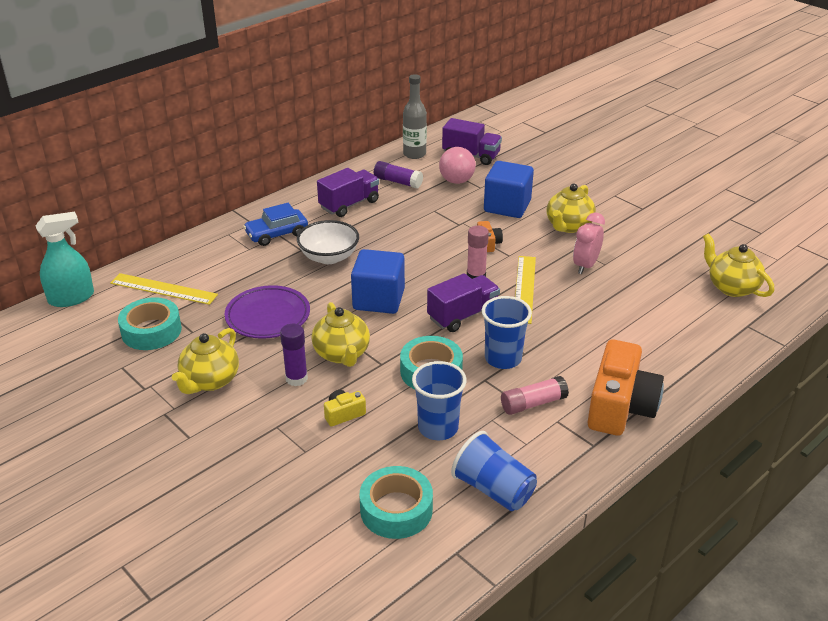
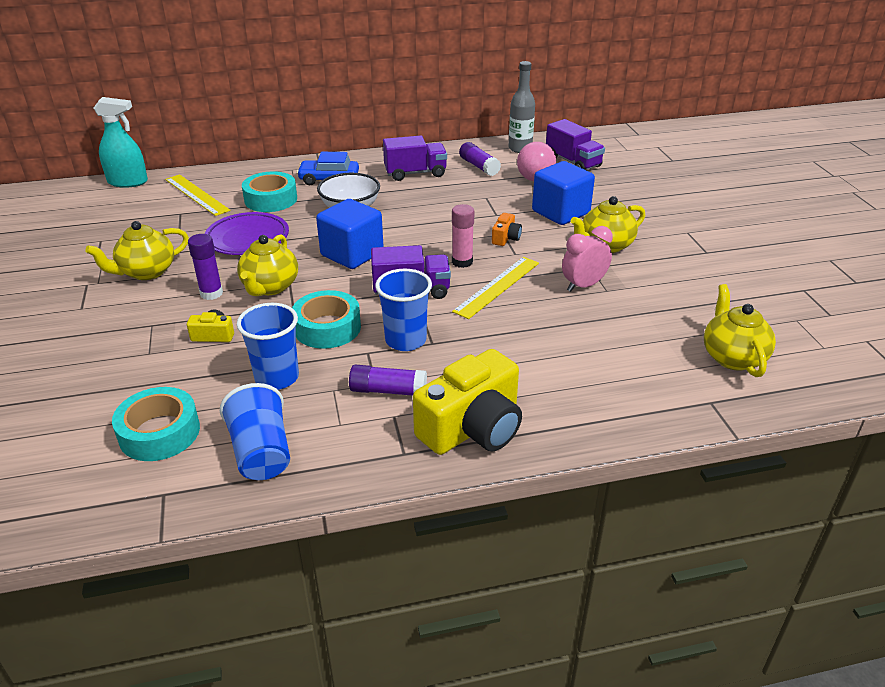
camera: 30 degrees right, 0 degrees up
(151, 331) = (151, 222): turquoise tape -> turquoise tape (271, 199)
(533, 403) = (388, 391): pink glue stick -> purple glue stick
(620, 407) = (472, 428): orange camera -> yellow camera

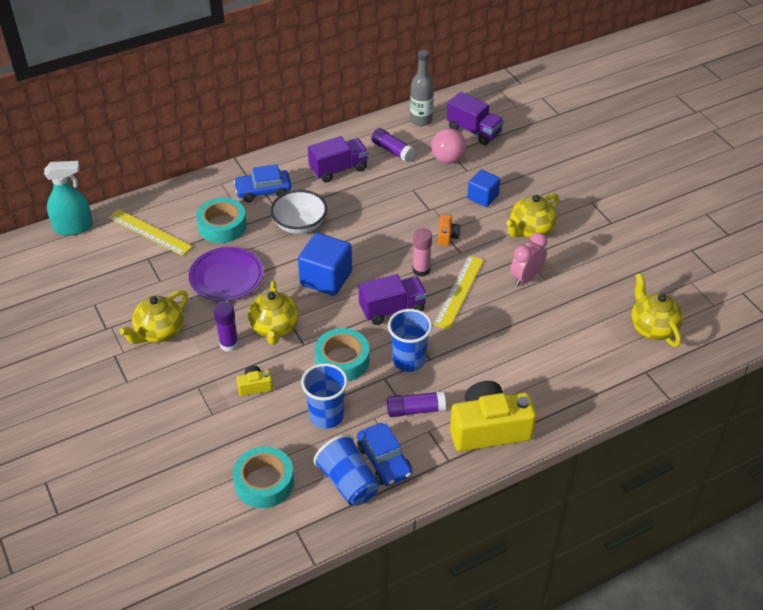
camera: 15 degrees left, 10 degrees up
(320, 437) = (384, 460): none -> blue car
(472, 428) = (489, 429): yellow camera -> yellow camera turned 135 degrees counterclockwise
(560, 212) = (482, 197): blue cube -> blue cube, size x0.63

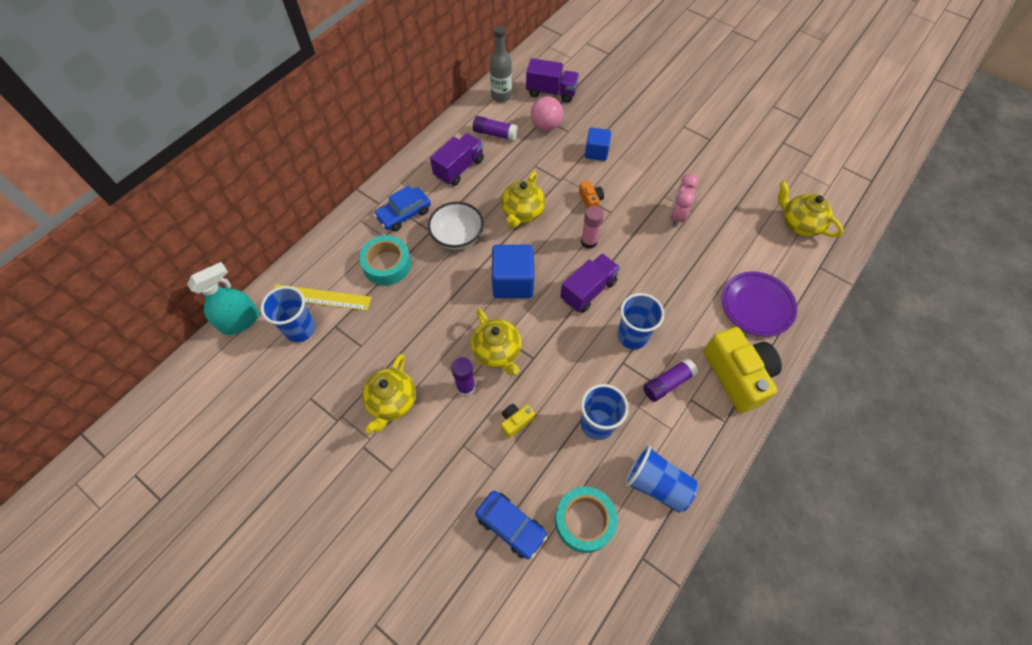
camera: 25 degrees left, 15 degrees up
(118, 250) = (300, 329): none -> blue cup
(226, 277) = (422, 317): purple plate -> purple plate (756, 306)
(342, 360) = (576, 360): turquoise tape -> none
(384, 460) = (673, 447): blue car -> blue car (511, 526)
(459, 292) = (632, 250): yellow ruler -> none
(489, 429) = (737, 375): yellow camera -> yellow camera turned 105 degrees clockwise
(530, 230) = (653, 169): yellow teapot -> yellow teapot (522, 212)

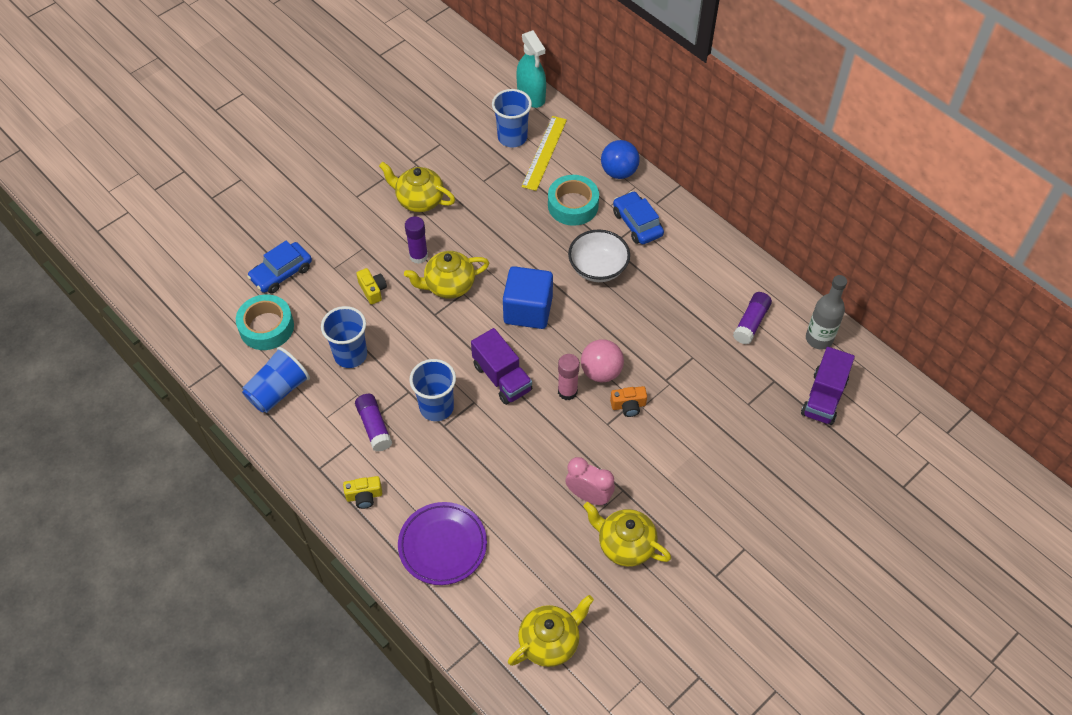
camera: 100 degrees right, 5 degrees down
(343, 234) = (619, 172): none -> blue ball
(459, 168) = (698, 280): purple truck -> none
(522, 212) = (621, 333): yellow teapot -> yellow teapot (625, 545)
(546, 126) = (759, 380): pink ball -> pink ball (601, 372)
(596, 152) = (707, 429): blue cube -> none
(737, 375) = (364, 496): yellow camera -> yellow camera, size x0.44

